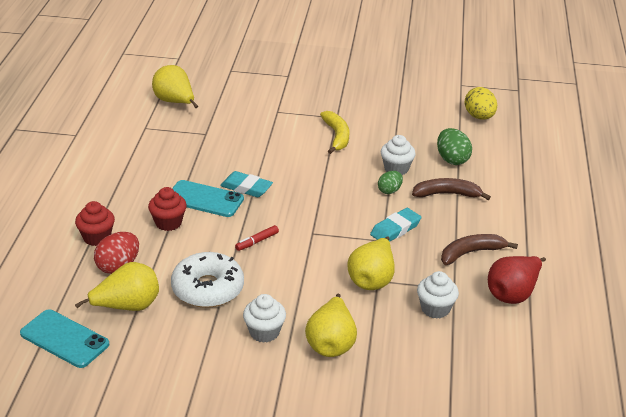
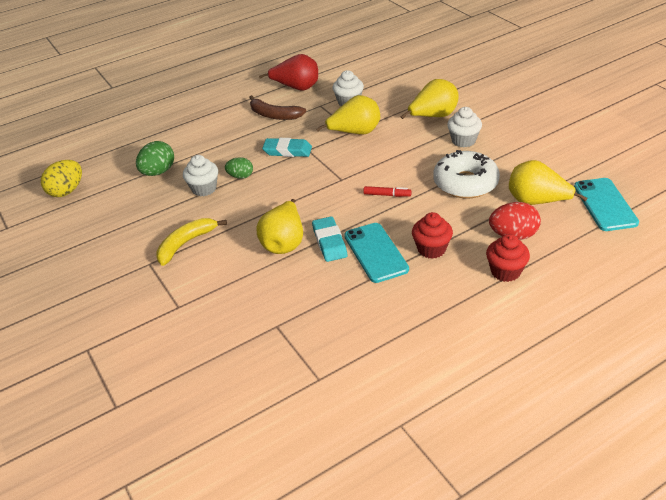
camera: 125 degrees left, 5 degrees up
(175, 102) = (240, 397): yellow pear -> yellow pear (284, 243)
(446, 194) = (213, 153): brown banana -> none

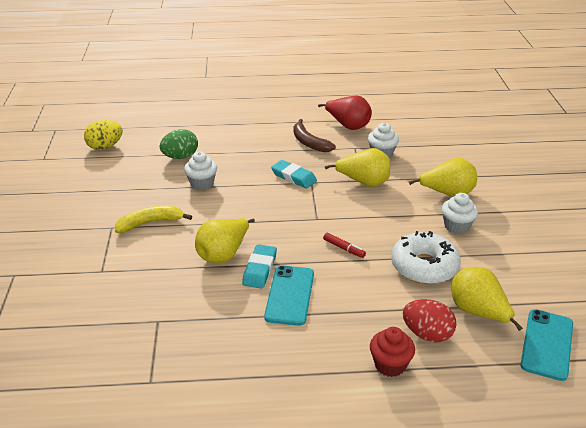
camera: 25 degrees right, 5 degrees down
(240, 176) = (238, 184): green egg -> none
(431, 249) = (340, 313): red cupcake -> none

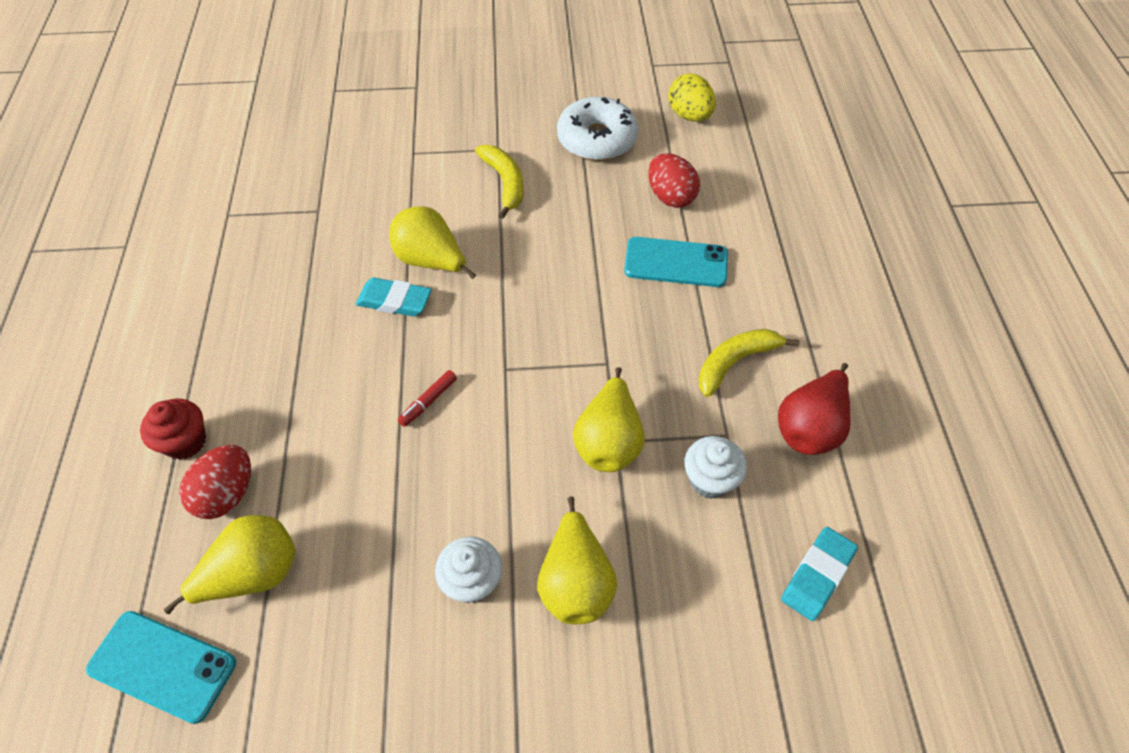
camera: 90 degrees right, 20 degrees up
(180, 157) = (670, 197): green egg -> red egg
(202, 183) = (598, 227): white cupcake -> none
(289, 295) = (337, 334): turquoise phone -> turquoise phone (676, 262)
(293, 177) = (621, 339): turquoise eraser -> turquoise eraser (817, 575)
(309, 143) = (735, 362): brown banana -> yellow banana
(424, 266) = (371, 510): white donut -> white donut (597, 139)

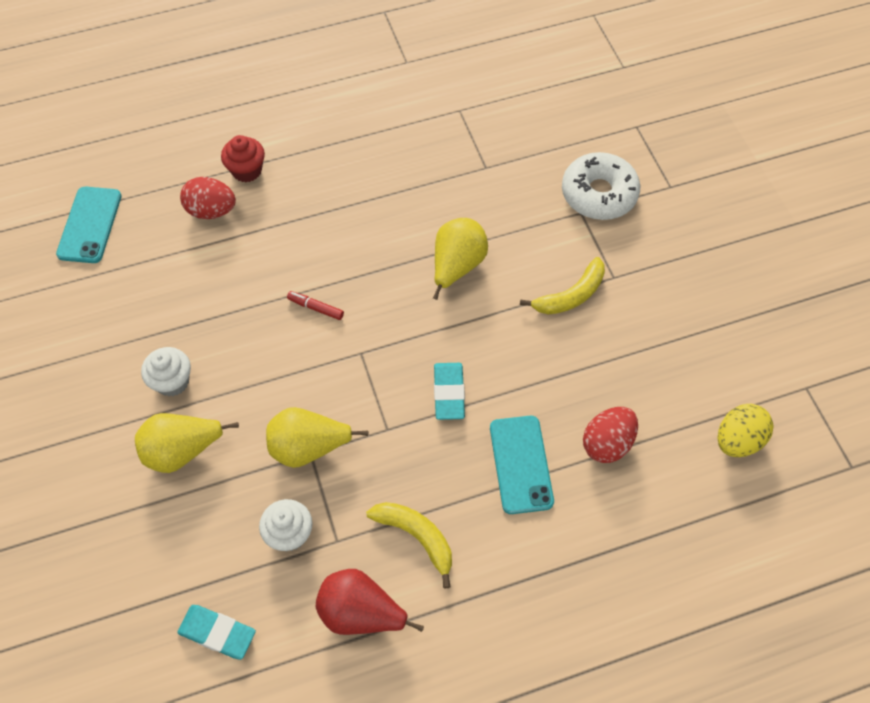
camera: 75 degrees right, 5 degrees up
(253, 574) = (156, 249): yellow pear -> none
(394, 301) = (406, 253): turquoise eraser -> turquoise eraser (449, 393)
(597, 139) = (662, 359): white donut -> white donut (599, 194)

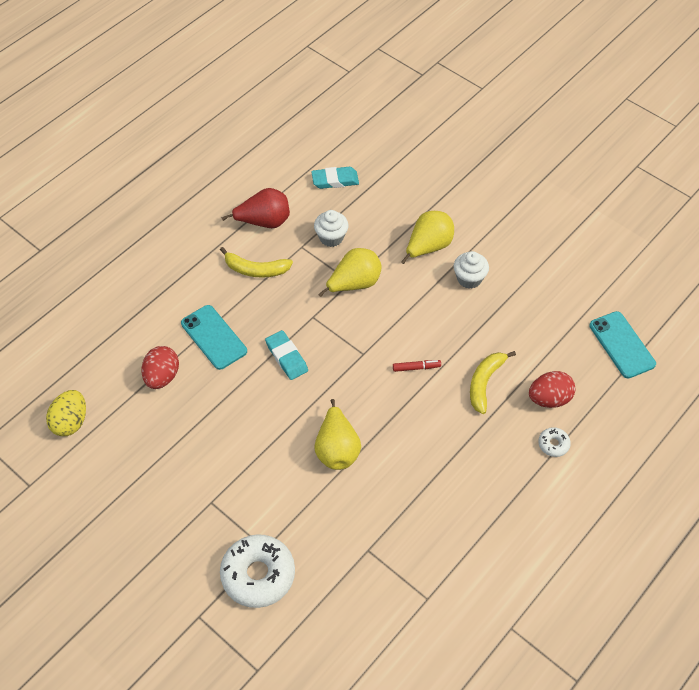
camera: 150 degrees right, 5 degrees down
(247, 170) = (553, 444): red cupcake -> white donut
(571, 295) = (237, 469): yellow banana -> yellow banana (484, 383)

